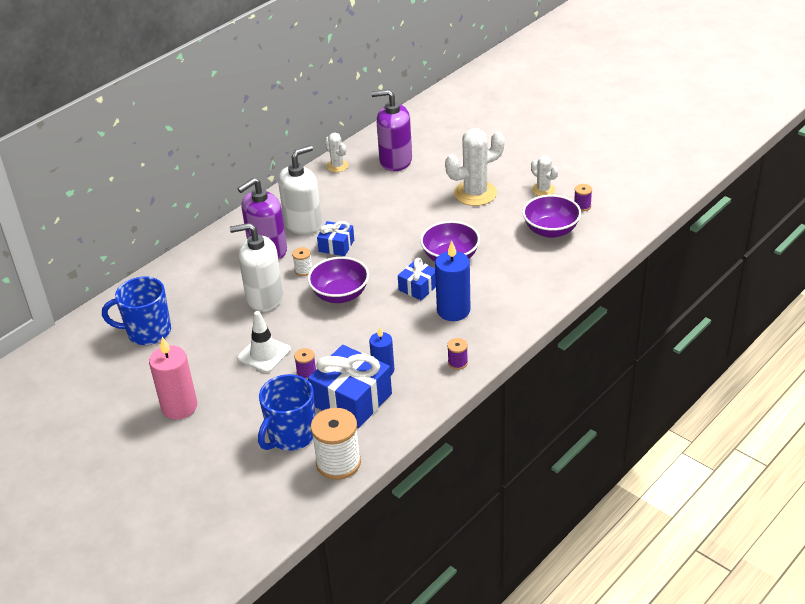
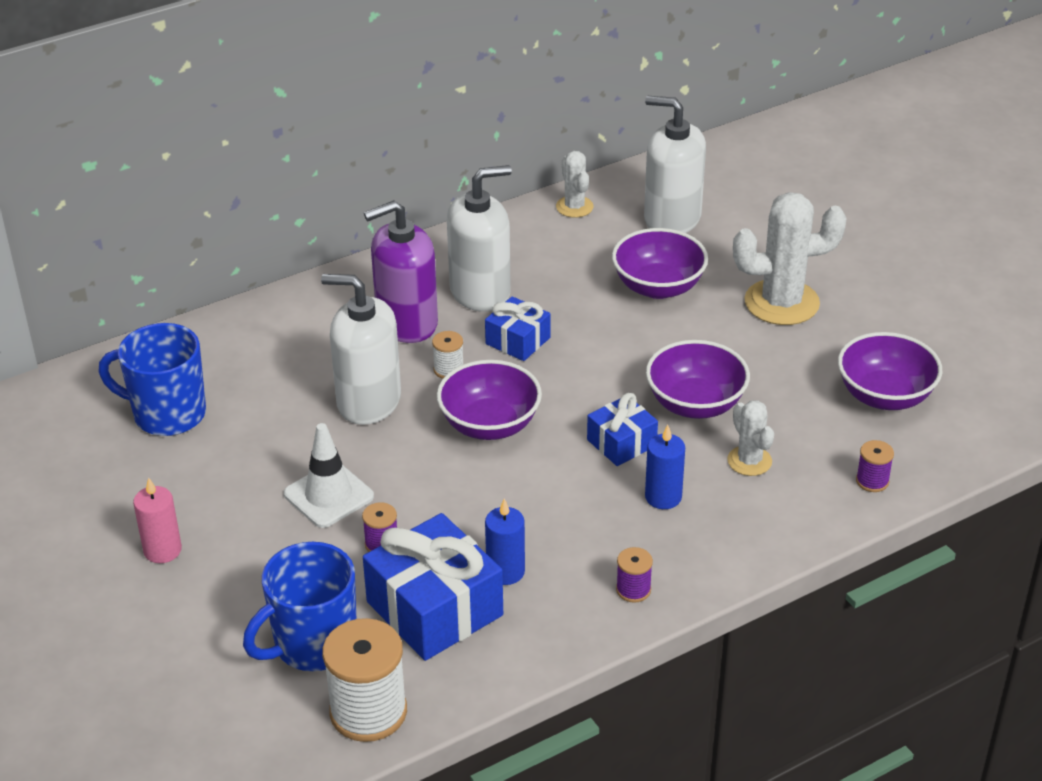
camera: 15 degrees right, 0 degrees up
(179, 407) = (162, 550): pink candle -> pink candle, size x0.63
(395, 161) = (672, 218): purple soap dispenser -> white soap dispenser
(403, 199) = (658, 287): none -> purple bowl
(453, 310) = (663, 497): blue candle -> blue candle, size x0.63
(543, 190) = (900, 322): white cactus -> white cactus (749, 461)
(582, 206) = (956, 365): purple spool -> purple spool (872, 481)

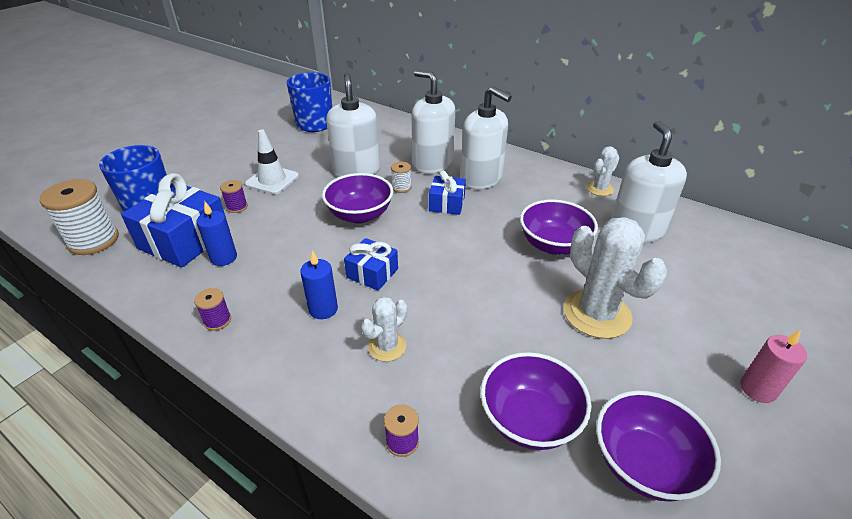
camera: 65 degrees right, 0 degrees up
(162, 550) = (215, 149): pink candle -> pink candle (758, 389)
(406, 323) = (432, 164): purple soap dispenser -> white soap dispenser
(695, 404) = (436, 298): purple bowl -> purple bowl (643, 463)

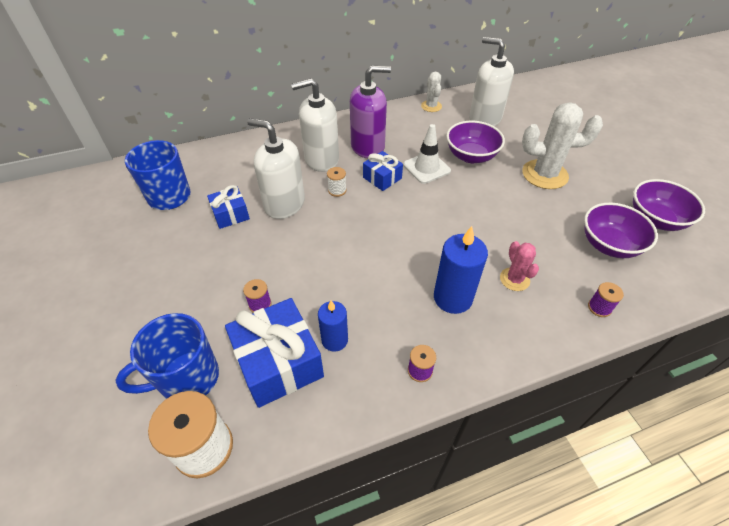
camera: 55 degrees left, 10 degrees up
(272, 180) = (239, 263): white traffic cone -> white traffic cone (426, 168)
(323, 309) = (453, 298): blue candle -> blue candle, size x1.58
(360, 215) = (352, 229): purple bowl -> none
(372, 273) = (432, 253): blue gift -> blue gift (230, 214)
(387, 346) = (514, 279): white cactus -> pink cactus
(481, 179) = (368, 147): white soap dispenser -> purple soap dispenser
(758, 389) = (628, 155): pink candle -> none

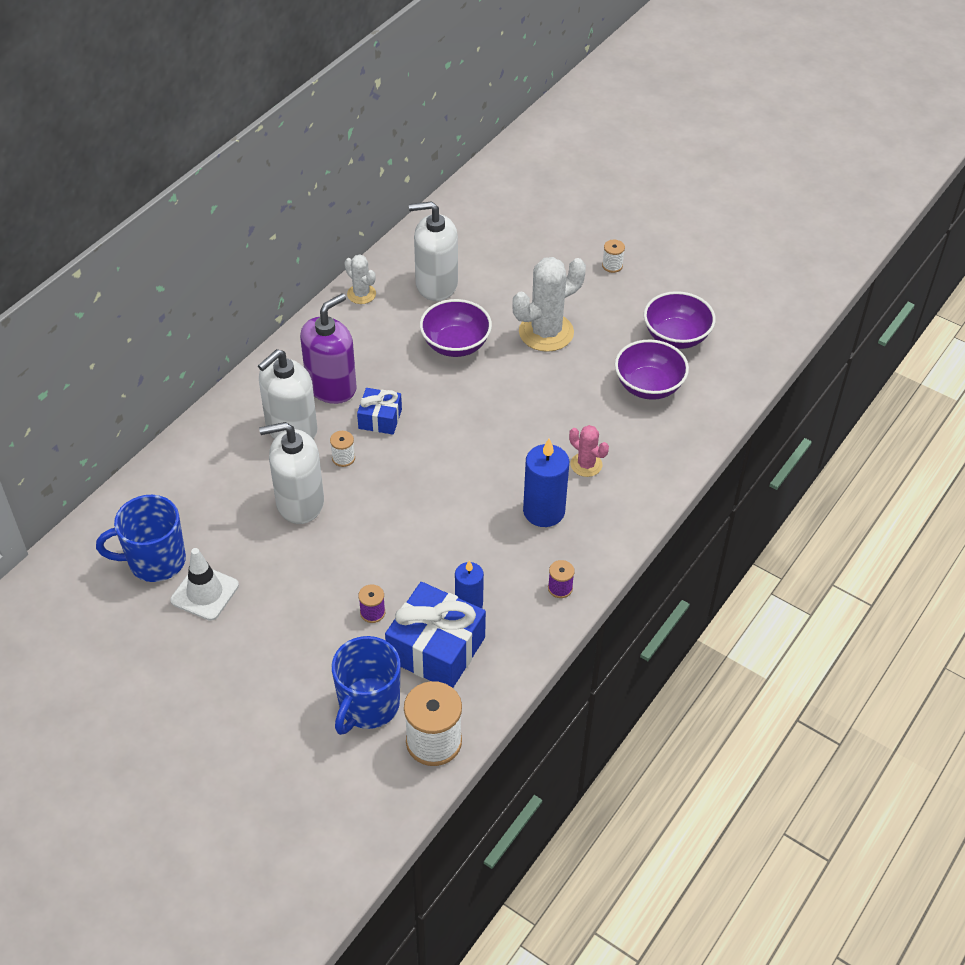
camera: 35 degrees left, 0 degrees up
(230, 214) = (251, 544): blue gift -> none
(426, 168) = (418, 383): white traffic cone -> white traffic cone (205, 593)
(599, 308) = (671, 454): purple spool -> none
(626, 153) = (612, 266): none -> white spool

